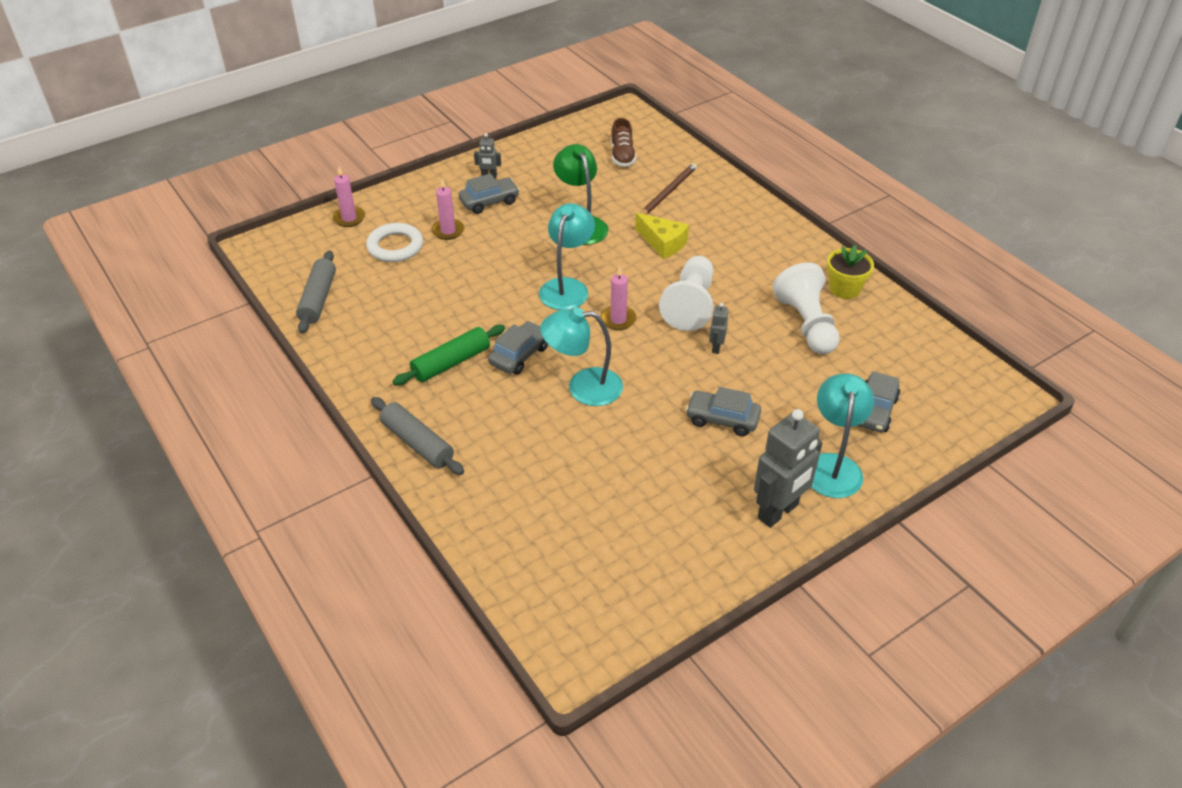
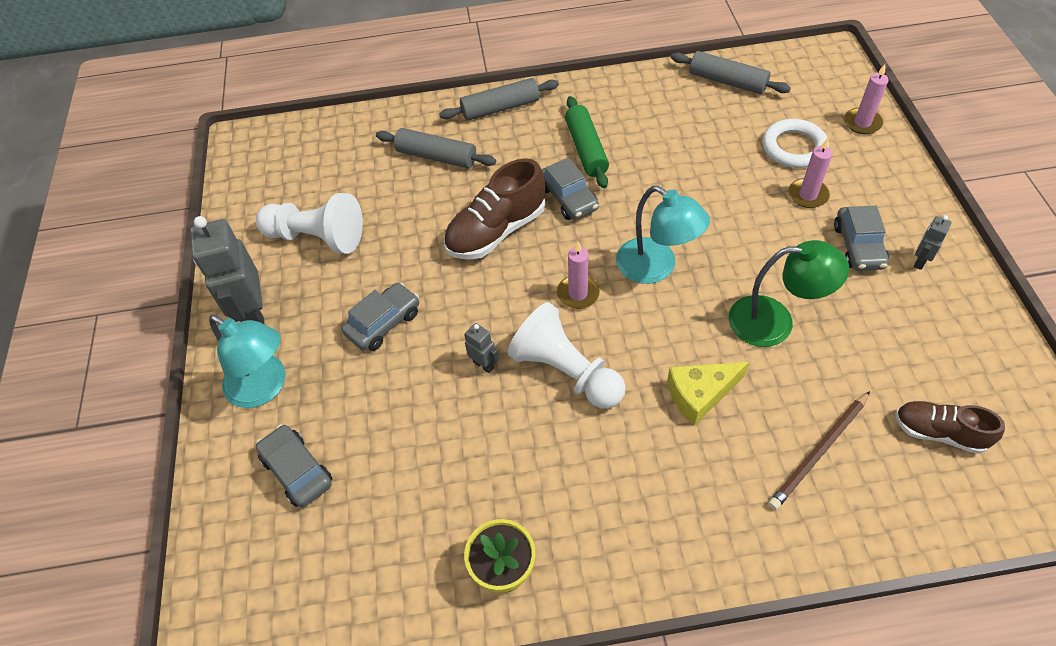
camera: 120 degrees right, 10 degrees up
(512, 465) = (436, 157): none -> grey rolling pin
(583, 387) = (496, 231): turquoise lamp -> brown shoe
(668, 192) = (819, 452): brown pencil -> brown pencil turned 75 degrees clockwise
(806, 324) = (466, 480): white pawn -> white pawn (317, 237)

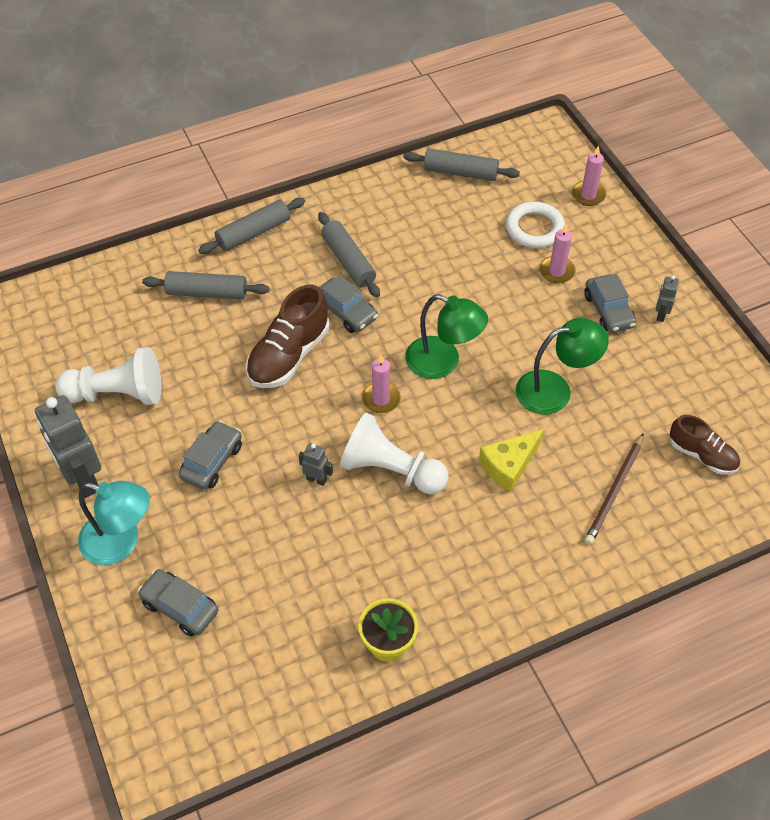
camera: 20 degrees left, 0 degrees up
(586, 149) = (348, 261): green rolling pin -> grey rolling pin
(656, 268) = (443, 362): turquoise lamp -> green lamp
(939, 432) = (702, 455): brown shoe -> brown shoe turned 150 degrees counterclockwise

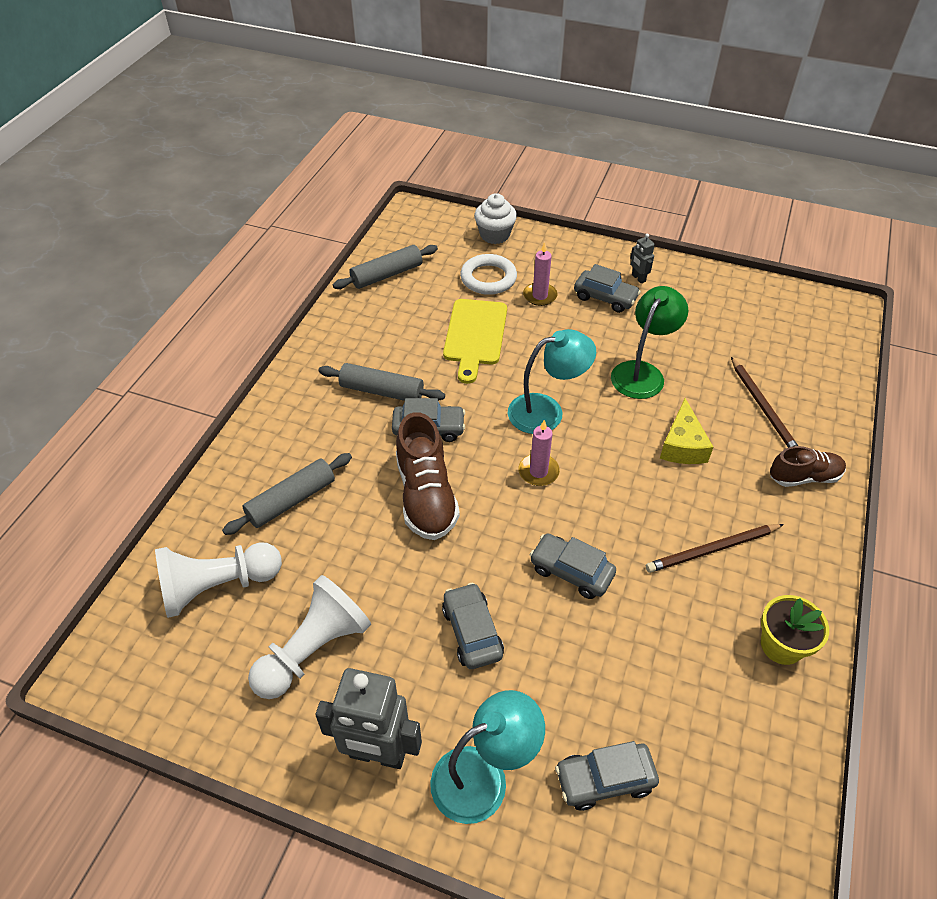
camera: 45 degrees left, 5 degrees down
(253, 233) = (273, 425): grey rolling pin -> none
(316, 479) = (571, 571): grey robot -> grey car
(391, 470) = (613, 516): white pawn -> white pawn (218, 586)
(428, 548) = (712, 550): none -> brown pencil
(443, 362) = (546, 411): green lamp -> turquoise lamp
(465, 267) = (475, 335): none -> yellow cutting board
(588, 195) = (495, 235): pink candle -> white cupcake
(702, 455) = (776, 345): brown shoe -> brown shoe (804, 477)

